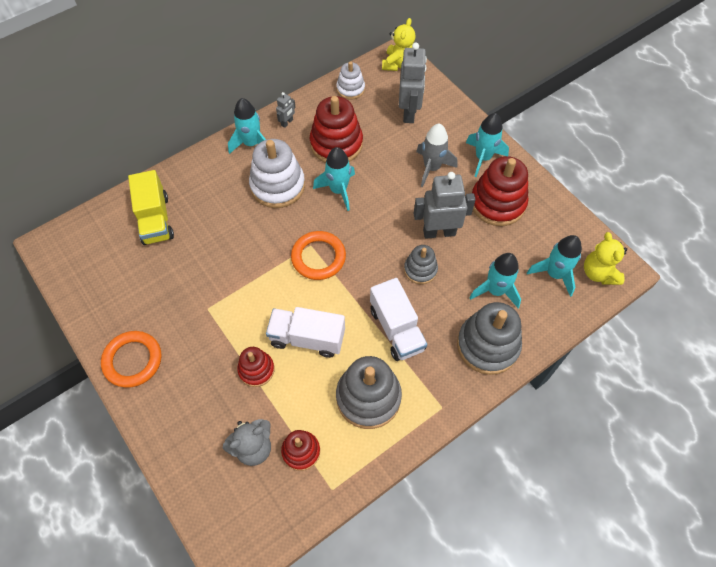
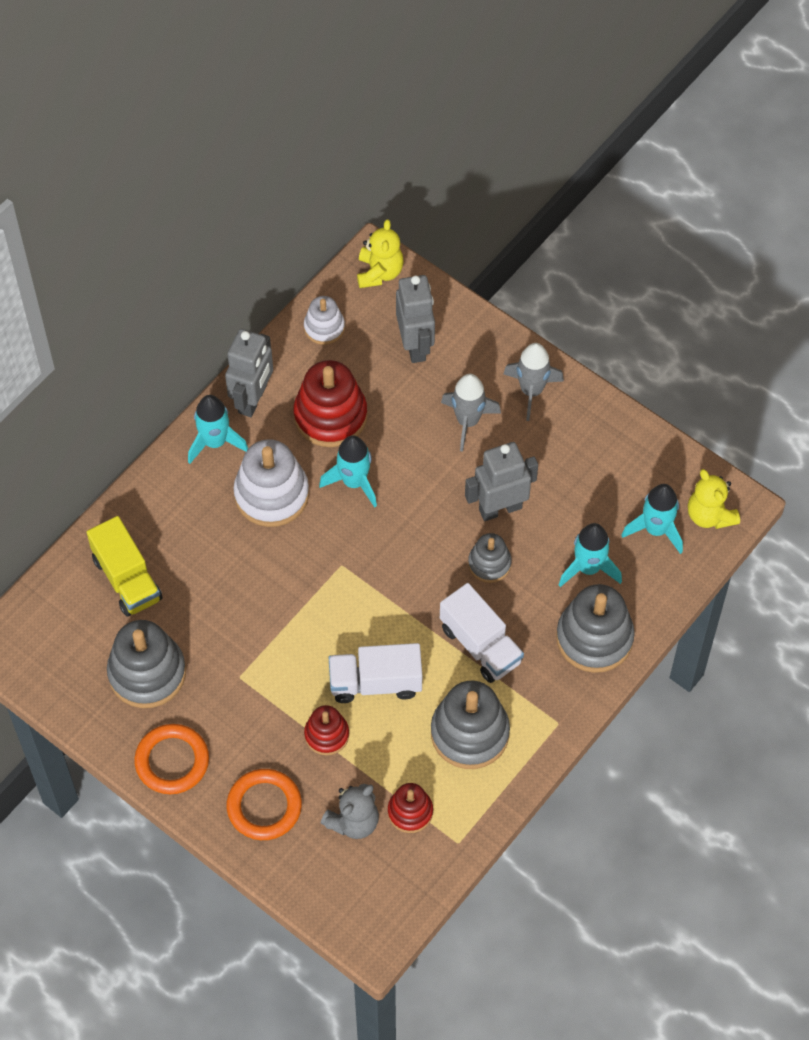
camera: 15 degrees left, 0 degrees up
(142, 289) = (147, 673): none -> grey stacking toy
(287, 122) = (253, 399): grey robot -> grey robot, size x2.11
(318, 257) = (357, 578): orange ring -> orange ring (264, 806)
(483, 158) = (531, 391): turquoise rocket -> grey rocket
(497, 203) = (565, 451): red stacking toy -> none

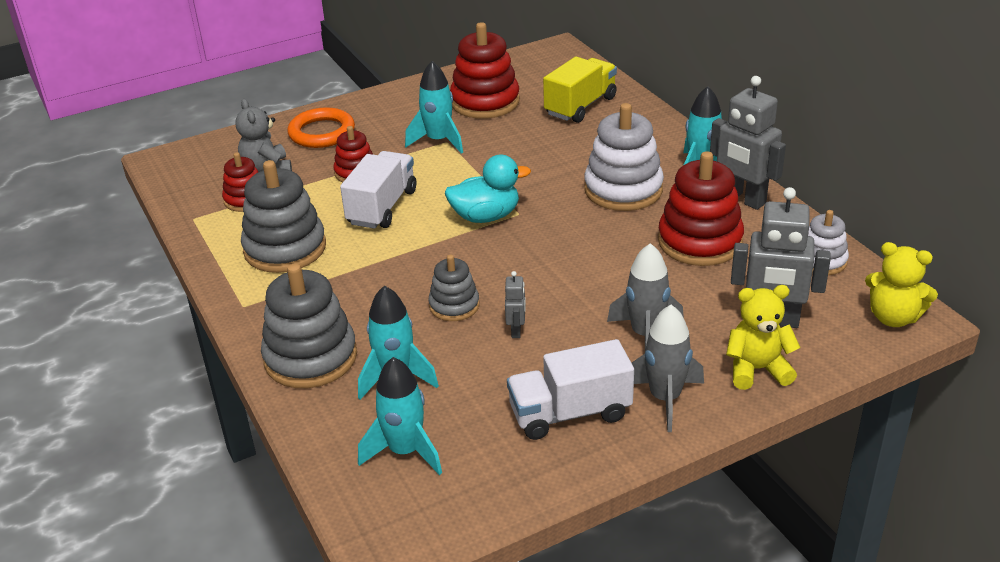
camera: 115 degrees right, 25 degrees down
(127, 579) = (580, 106): yellow truck -> yellow truck turned 135 degrees clockwise
(147, 673) = (485, 102): grey stacking toy -> red stacking toy
(172, 761) = (398, 101): orange ring -> none
(354, 482) = (609, 240): turquoise rocket -> turquoise rocket (438, 141)
(356, 589) = (486, 216): none -> turquoise duck
(480, 645) = (368, 277): white truck -> white truck (570, 413)
(500, 508) = (516, 330): grey robot -> grey robot, size x0.47
(709, 515) = (390, 511): yellow teddy bear -> yellow teddy bear (757, 369)

